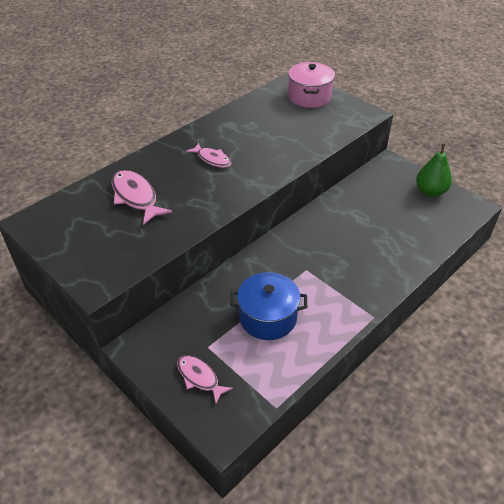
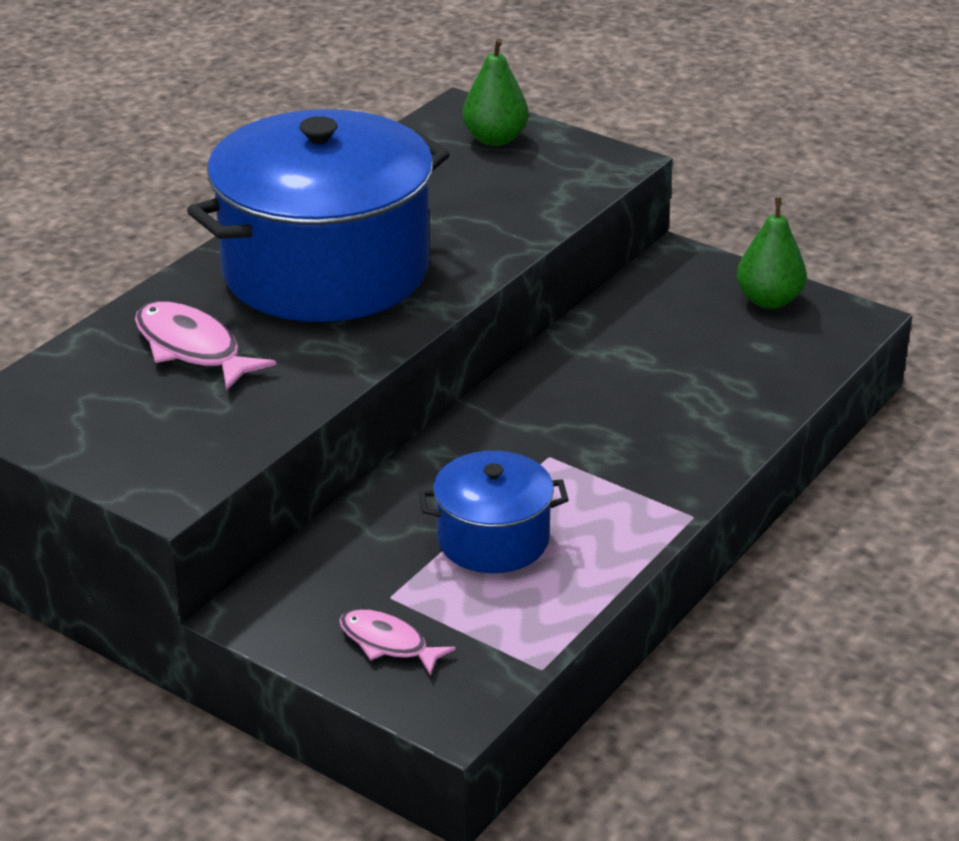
camera: 10 degrees left, 10 degrees down
(212, 159) = (325, 270): pink fish -> blue pot
(309, 97) = (495, 139): pink pot -> green pear

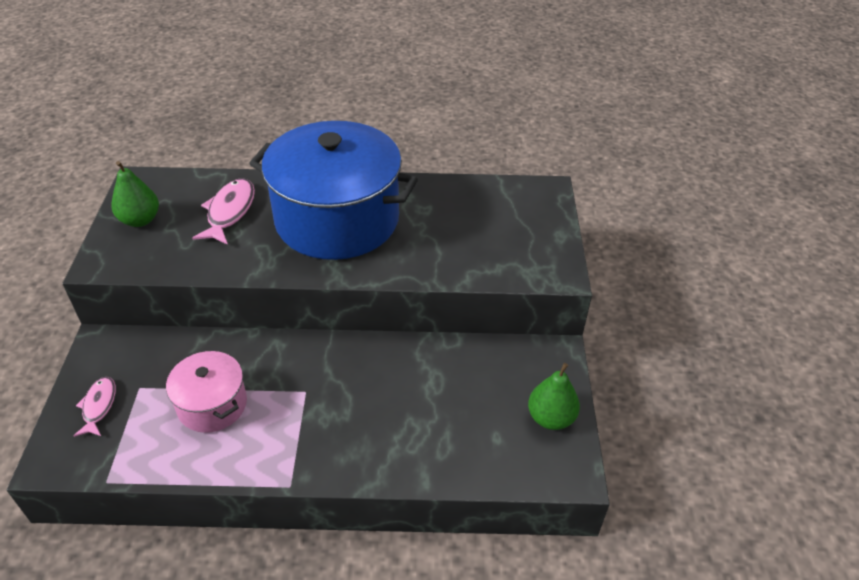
camera: 55 degrees right, 10 degrees up
(493, 539) = (212, 405): blue pot -> pink pot
(495, 139) = (530, 216): green pear -> green pear (140, 220)

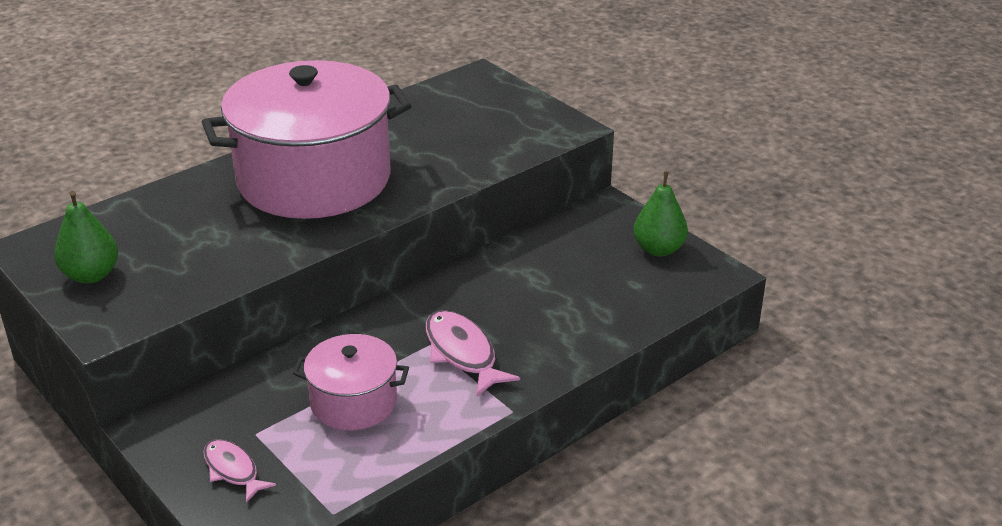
camera: 40 degrees left, 10 degrees down
(229, 212) = (187, 223): pink fish -> pink fish (462, 353)
(337, 219) = (314, 179): blue pot -> pink pot

